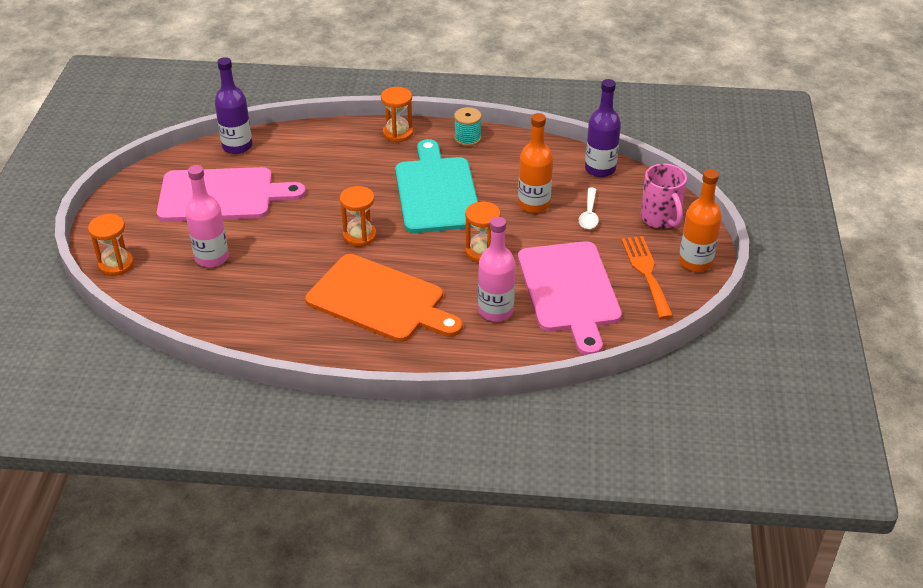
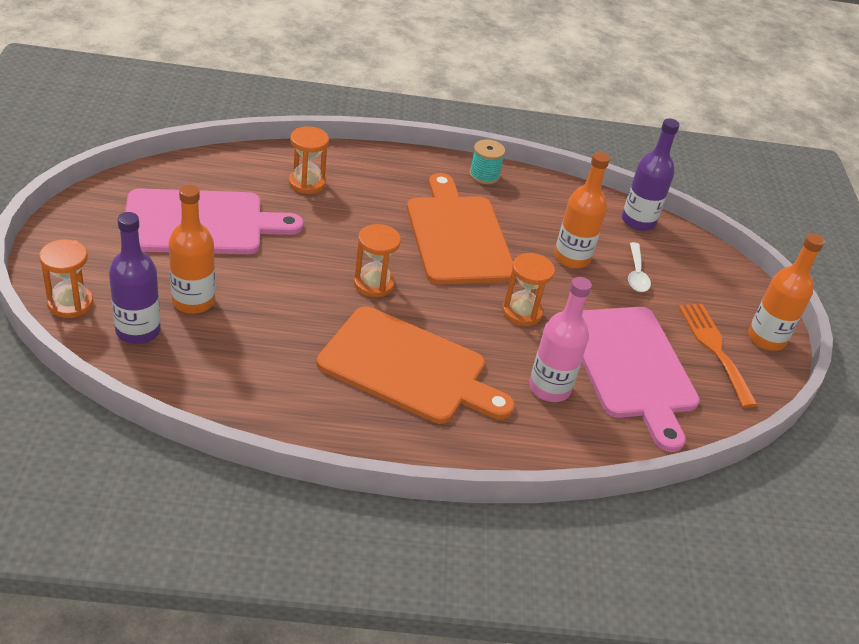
camera: 10 degrees left, 0 degrees up
(211, 258) = (193, 301): pink bottle -> orange bottle
(237, 146) = (215, 165): purple bottle -> purple bottle (138, 331)
(398, 133) = (404, 163): orange hourglass -> orange hourglass (307, 183)
(436, 192) = (458, 236): turquoise cutting board -> orange cutting board
(661, 219) = (717, 284): pink mug -> none

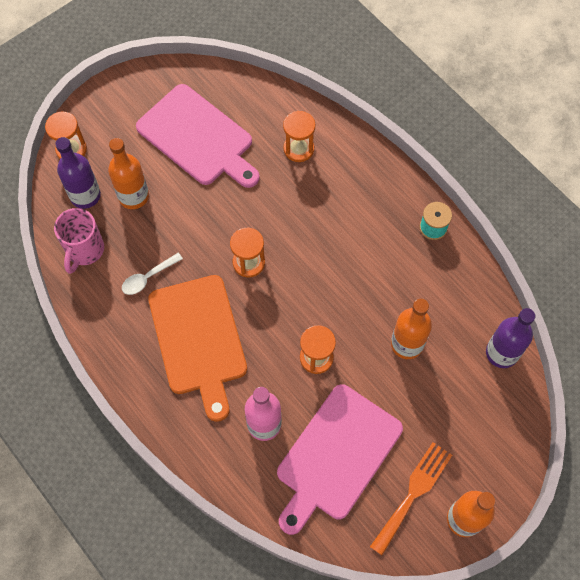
camera: 55 degrees right, 25 degrees up
(197, 374) = (84, 250): none -> pink mug
(458, 236) = (348, 266): orange cutting board -> none
(636, 274) = (437, 393): white spoon -> white spoon (148, 277)

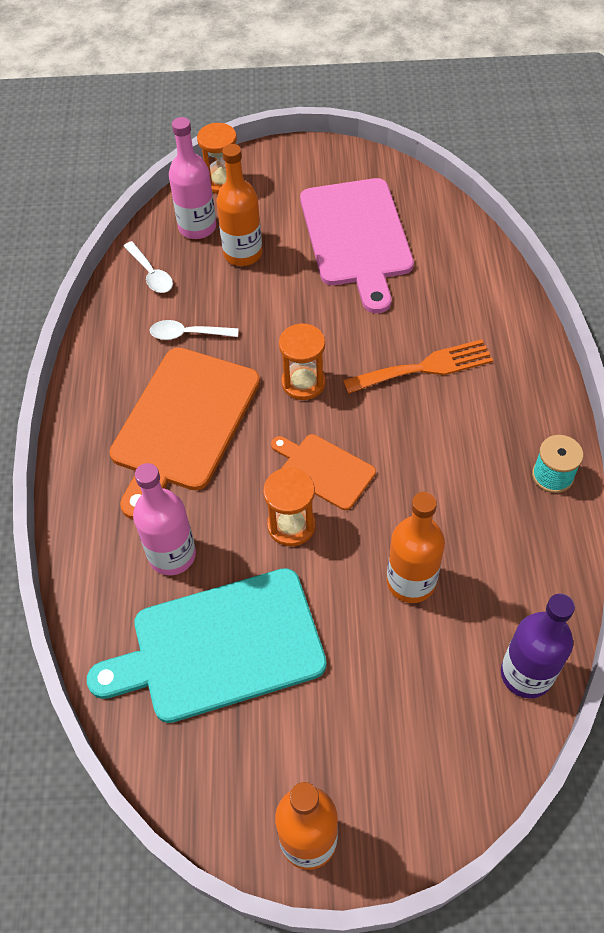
camera: 40 degrees right, 10 degrees down
(84, 250) = (151, 274): pink mug -> white spoon
(85, 196) = (197, 227): purple bottle -> pink bottle
(298, 149) = (457, 305): orange hourglass -> none
(307, 311) = (324, 470): none -> orange cutting board
(336, 455) = (220, 646): pink cutting board -> turquoise cutting board
(413, 493) = (272, 758): orange fork -> orange fork (425, 367)

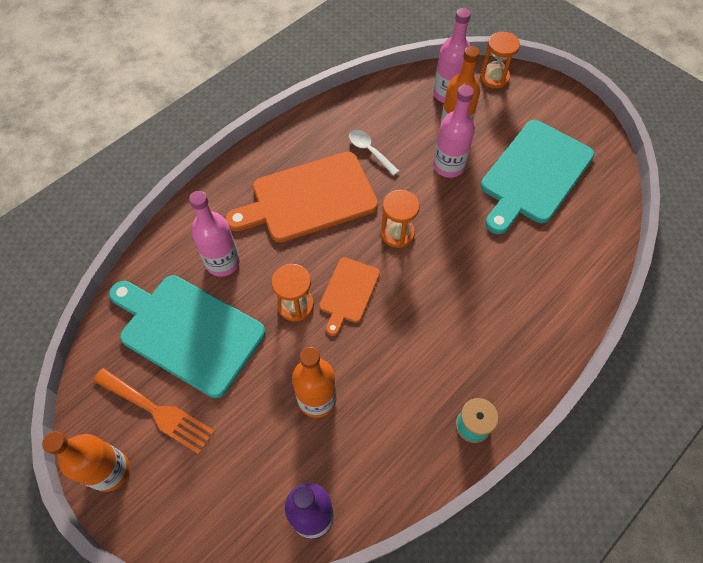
camera: 45 degrees right, 5 degrees up
(151, 274) = (391, 101): white spoon -> none
(276, 289) = (448, 166): none -> pink bottle
(324, 470) = (348, 292): orange cutting board -> orange cutting board turned 150 degrees counterclockwise
(356, 237) = (534, 174): pink cutting board -> turquoise cutting board
(425, 367) = (477, 288): orange fork -> orange fork (157, 412)

